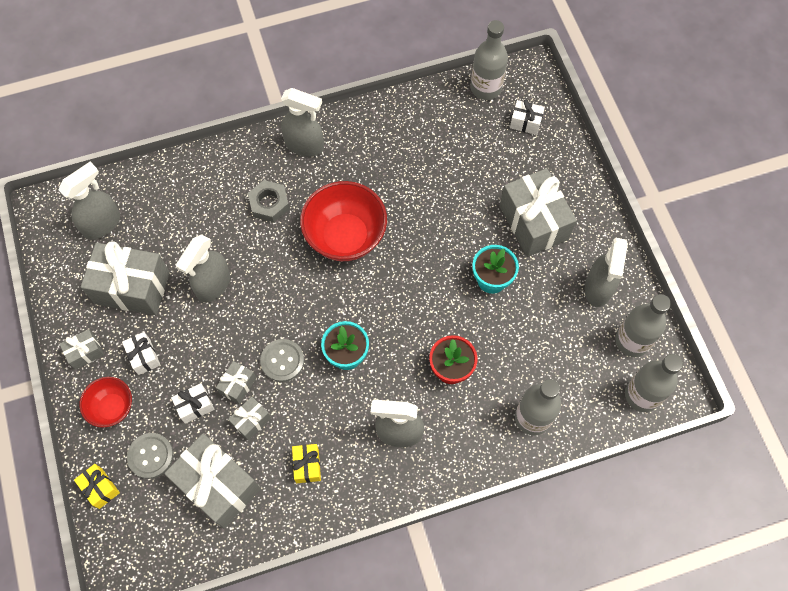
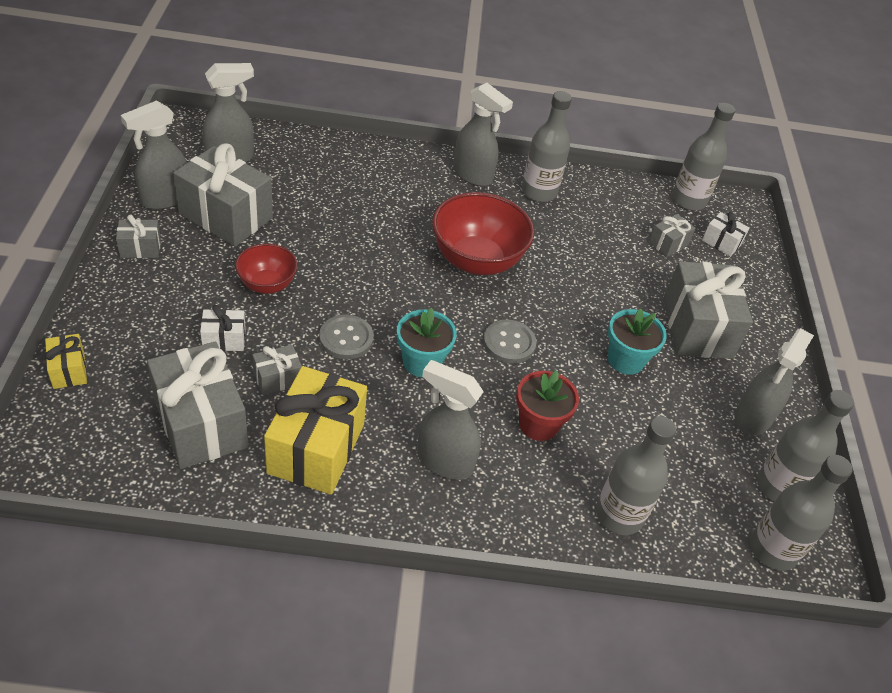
camera: 15 degrees right, 20 degrees down
(112, 407) = (134, 304): red bowl -> red bowl (267, 284)
(144, 356) = (198, 275): white gift -> none
(150, 456) = (145, 364): grey button -> grey button (509, 343)
(213, 285) = (311, 246): grey spray bottle -> grey spray bottle (165, 199)
(238, 385) = (283, 340): grey gift -> grey gift (668, 244)
(269, 204) = (410, 205): grey nut -> none
(307, 465) = (316, 448): yellow gift -> yellow gift, size x2.12
(364, 138) = (539, 192): none -> grey bottle

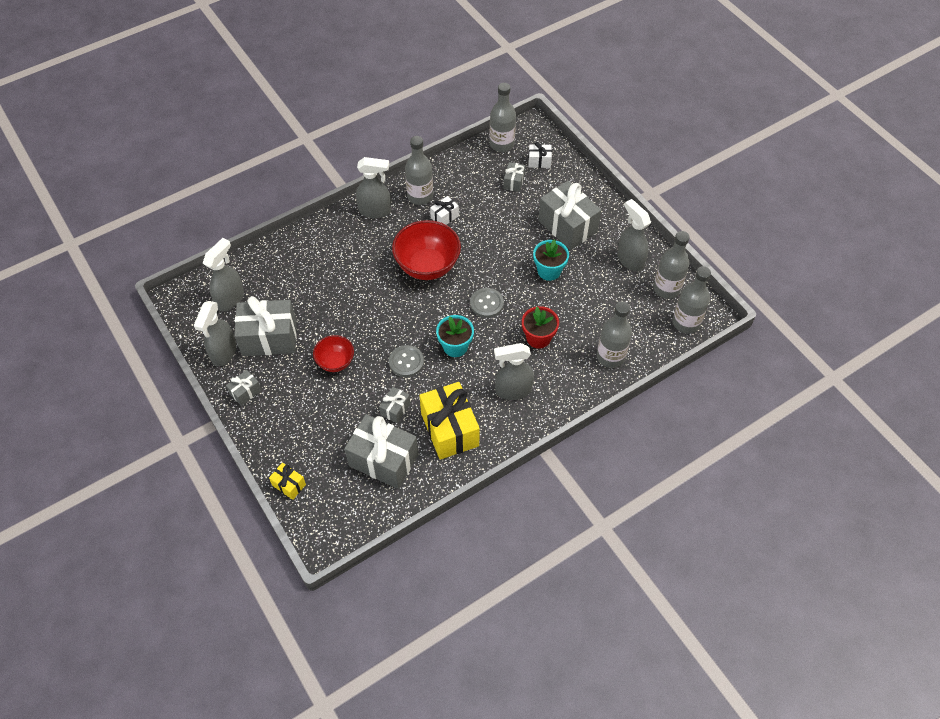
camera: 30 degrees left, 10 degrees up
(224, 339) = (347, 409): white gift -> white gift (444, 217)
(752, 418) = (630, 260): grey spray bottle -> grey spray bottle turned 150 degrees clockwise

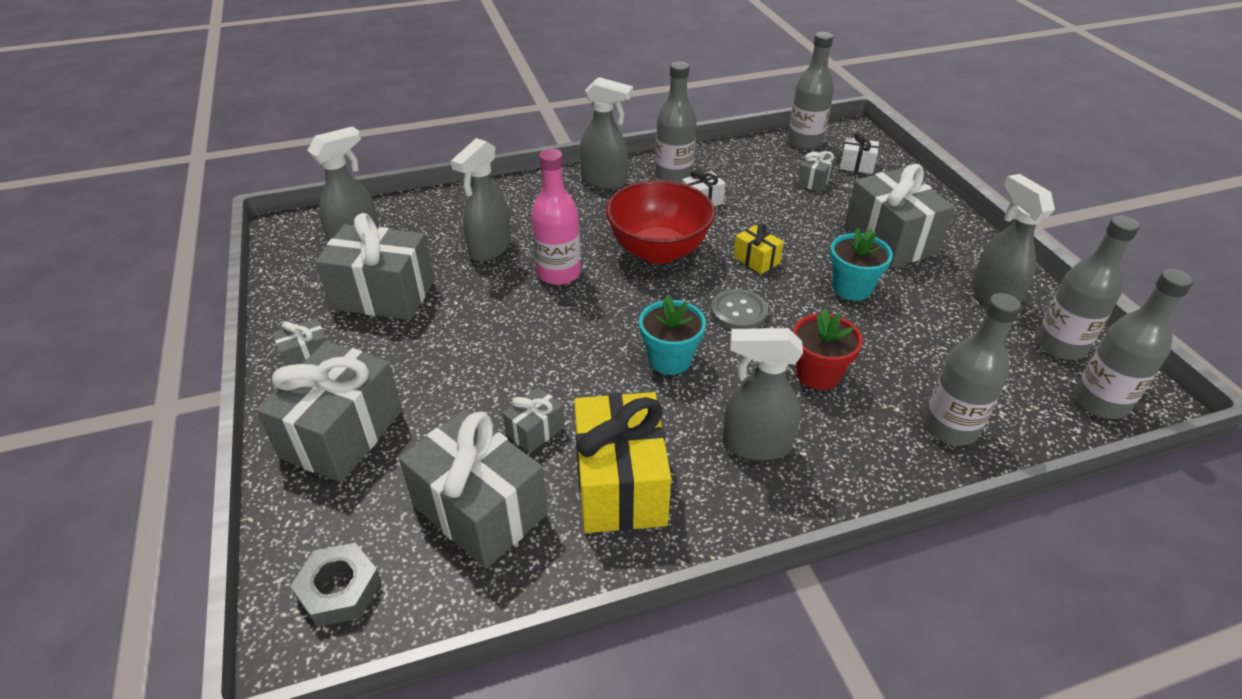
camera: 15 degrees right, 15 degrees down
(224, 353) = (307, 300): grey spray bottle -> grey spray bottle (490, 249)
(289, 485) = (293, 513): yellow gift -> yellow gift (756, 260)
(291, 435) = (342, 433): none -> grey gift
(332, 516) = (339, 590): none -> grey nut
(335, 362) = (467, 344): red bowl -> none
(371, 297) = (558, 273): none -> pink bottle
(406, 362) = (580, 365): grey button -> none

